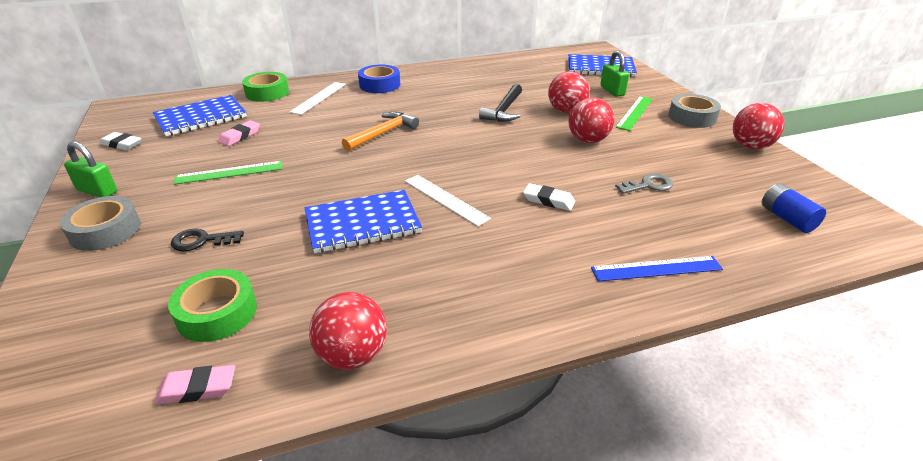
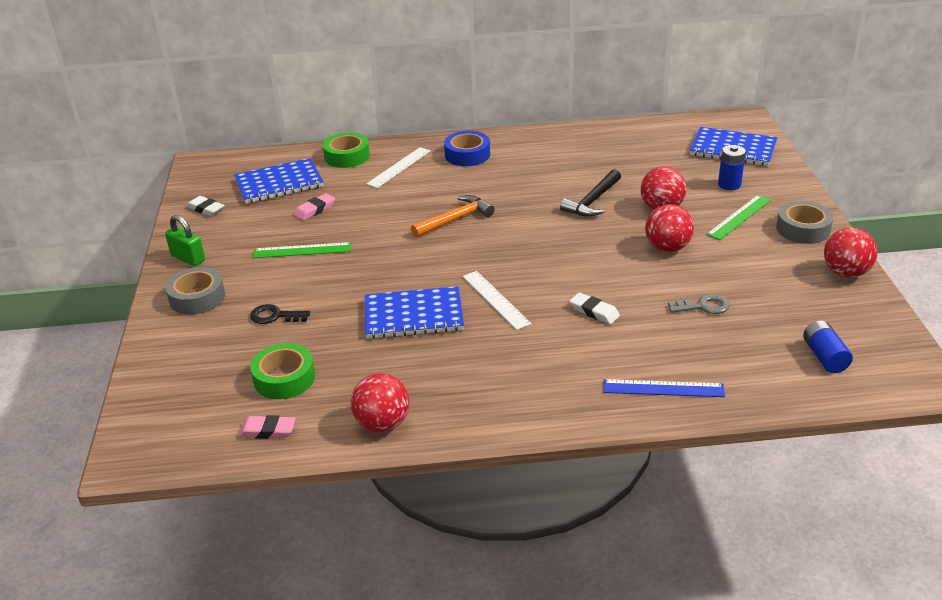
camera: 15 degrees right, 0 degrees up
(612, 91) = (729, 184): green padlock -> blue battery

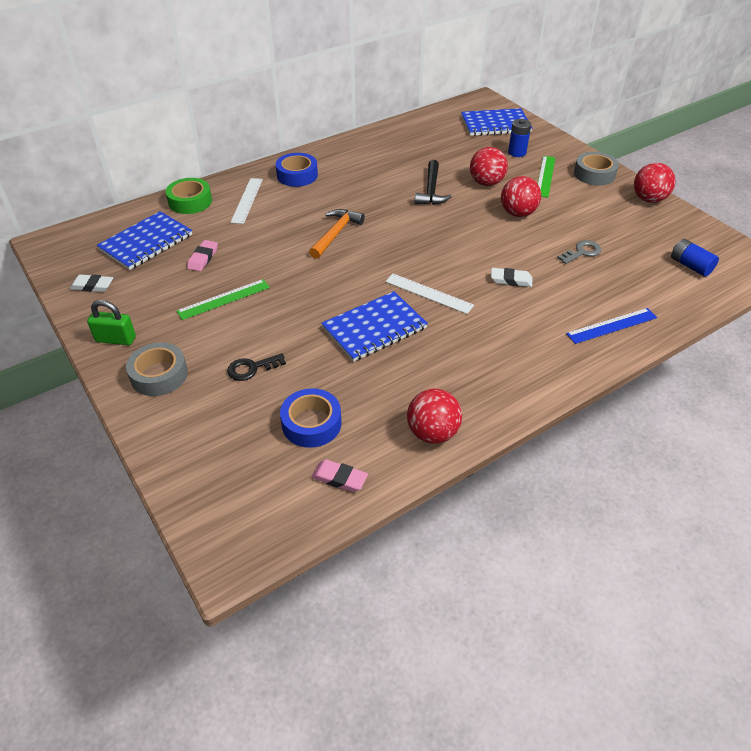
camera: 30 degrees left, 10 degrees up
(268, 431) = (339, 478): pink eraser -> pink eraser turned 45 degrees clockwise
(284, 378) = (311, 423): green tape -> blue tape

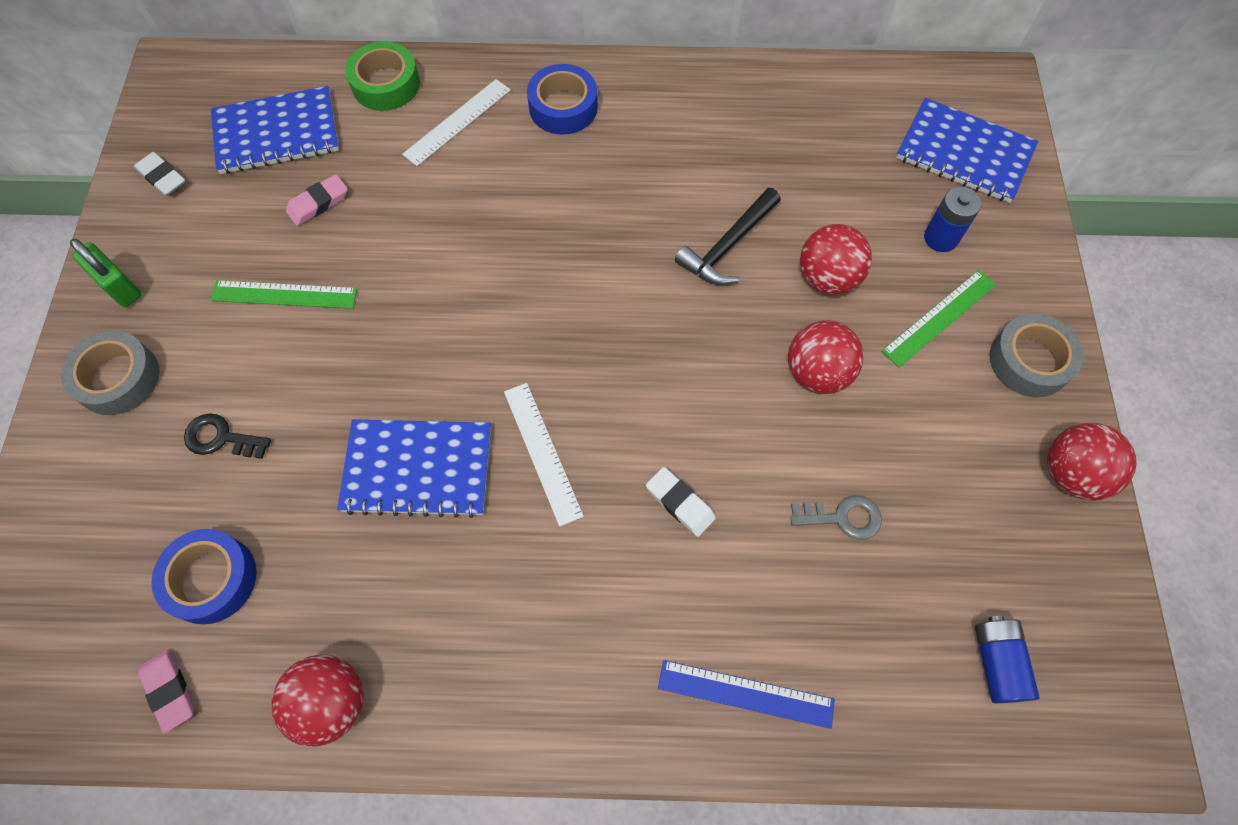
camera: 35 degrees right, 20 degrees up
(336, 233) = (518, 257): orange hammer -> none

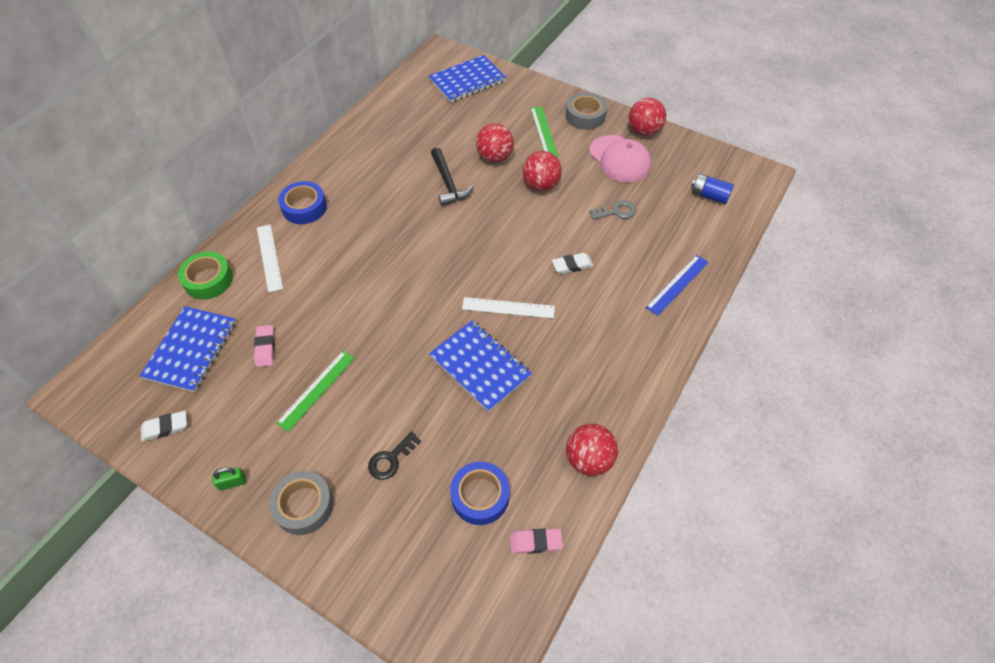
camera: 60 degrees left, 10 degrees down
(119, 287) = (232, 483): green padlock -> green padlock, size x0.65
(418, 469) = (480, 366): blue notebook -> blue notebook turned 75 degrees counterclockwise
(842, 517) = (616, 211): grey key -> grey key turned 45 degrees clockwise
(940, 238) = (504, 111): blue battery -> none
(969, 465) = (619, 159): none -> pink cap

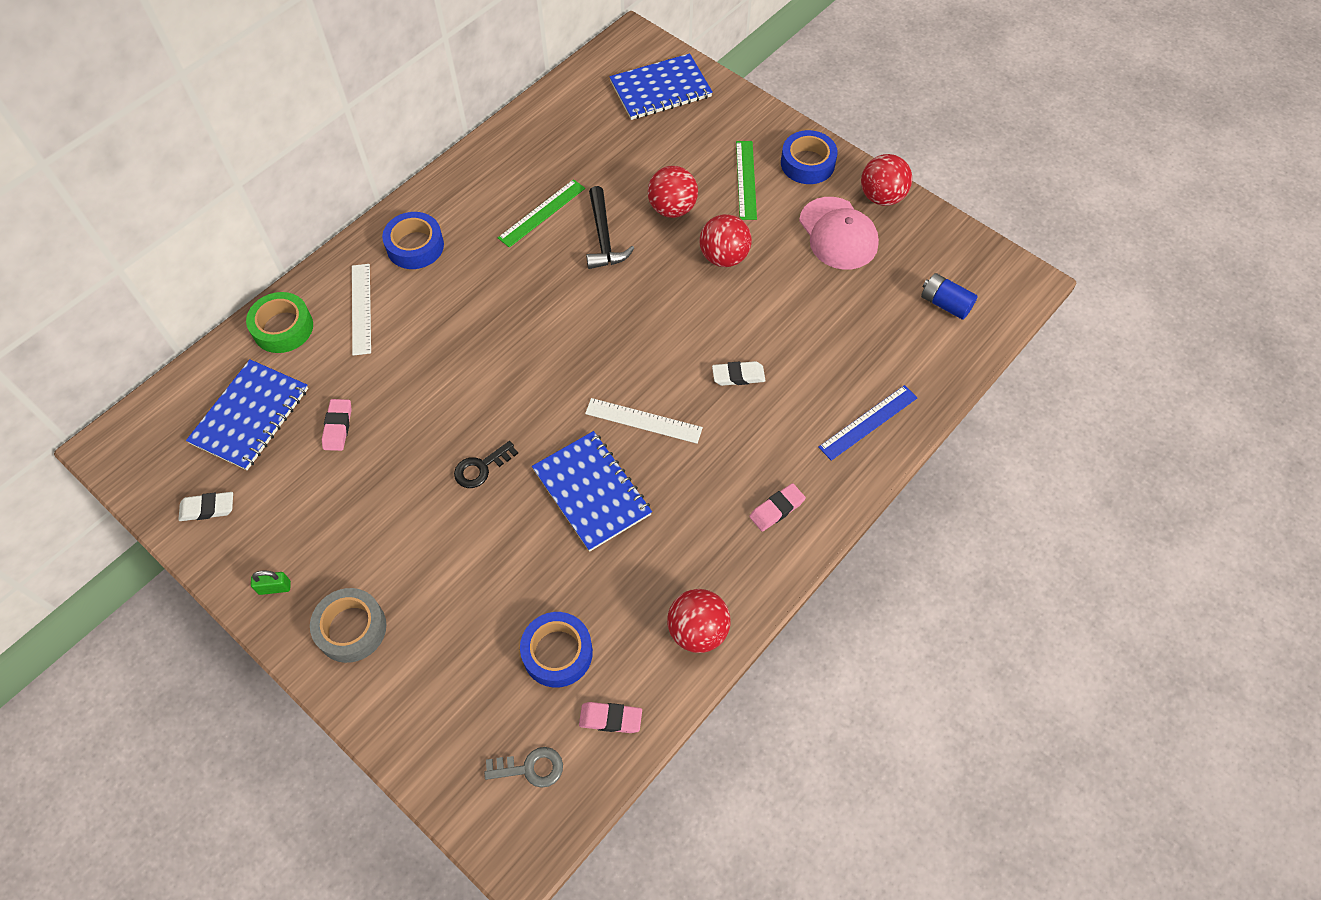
camera: 10 degrees right, 5 degrees up
(316, 389) = (389, 490): green ruler -> green ruler (541, 213)
(391, 459) = (461, 590): black key -> black key (481, 468)
(585, 116) = (807, 163): grey tape -> blue tape
(616, 211) = (815, 309): grey key -> grey key (530, 768)
(626, 357) = (777, 509): none -> pink eraser

